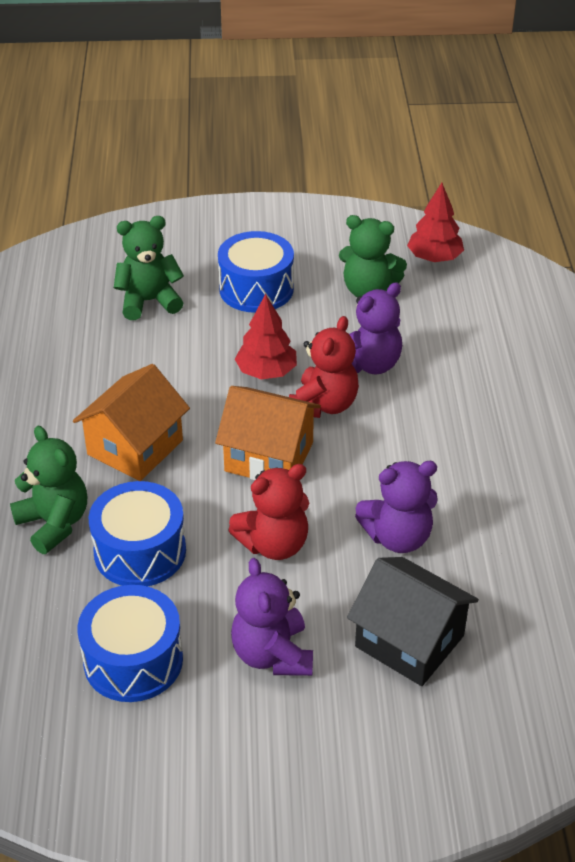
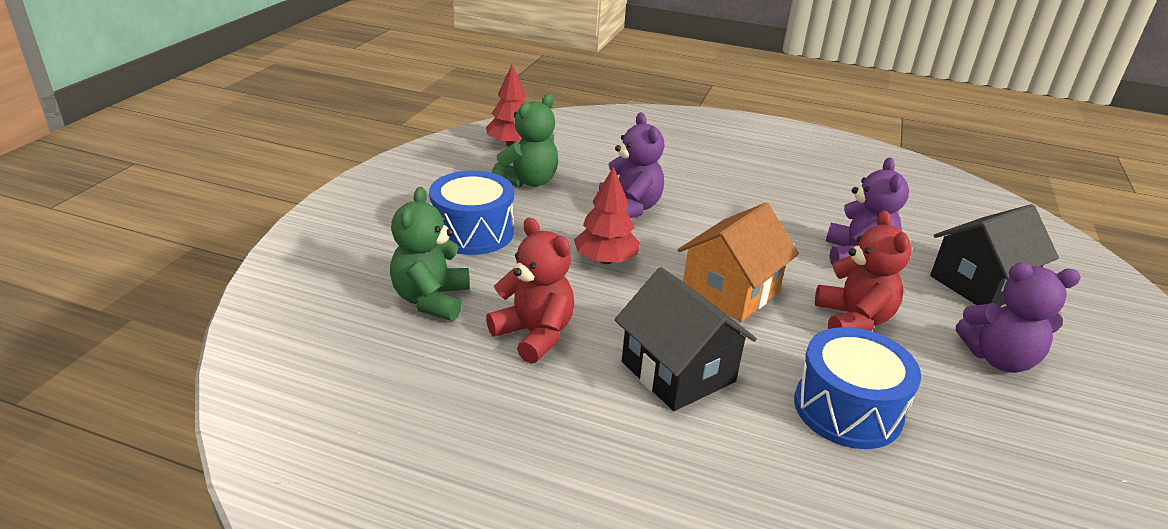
camera: 70 degrees left, 10 degrees down
(54, 523) = (785, 468): green teddy bear -> none
(133, 660) = (1012, 454): blue drum -> none
(135, 447) = (678, 371): orange house -> black house
(324, 405) = (672, 244): red teddy bear -> red teddy bear (534, 334)

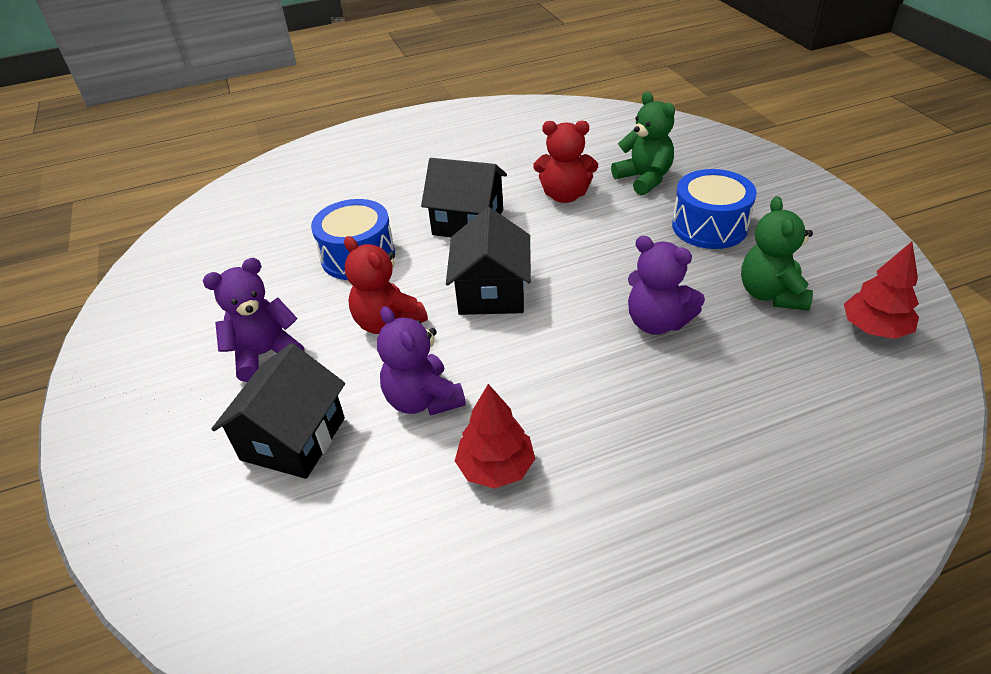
camera: 145 degrees right, 10 degrees up
(605, 260) = (600, 262): red tree -> red tree (496, 467)
(730, 291) = (491, 292): orange house -> black house

